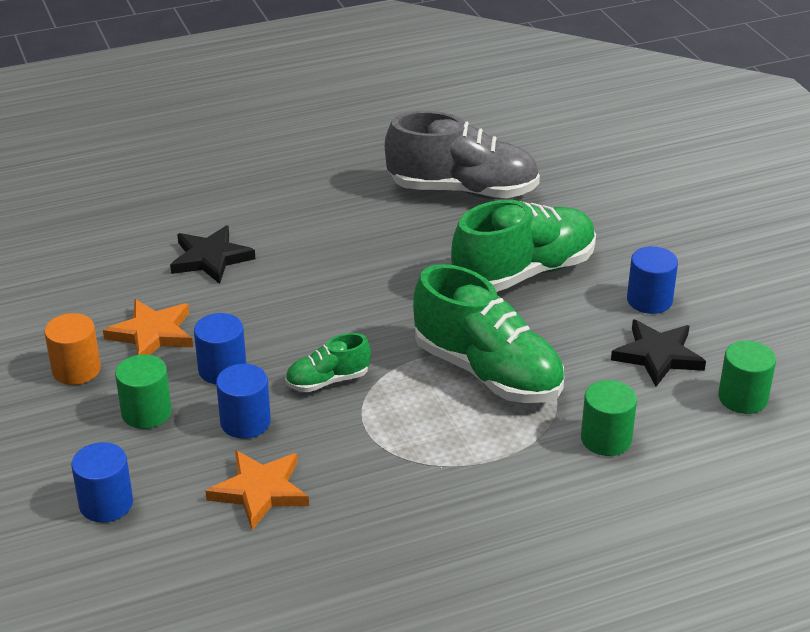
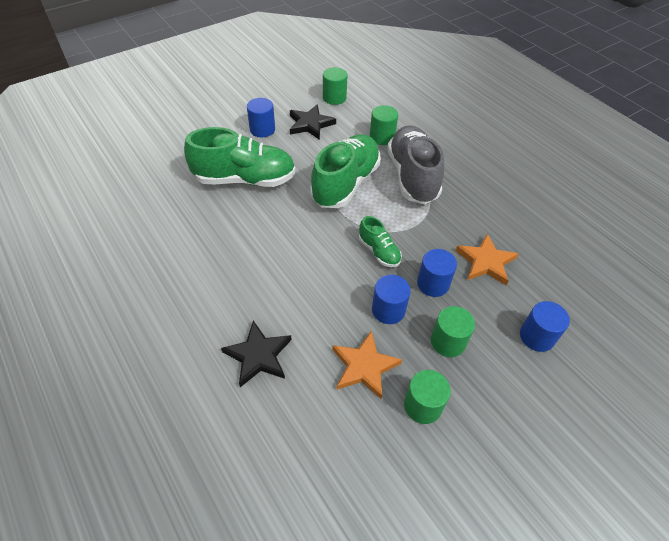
camera: 105 degrees left, 15 degrees up
(76, 370) = (422, 405): orange cylinder -> green cylinder
(463, 190) = (149, 219): grey shoe -> grey shoe (412, 176)
(524, 272) = (245, 179): green shoe -> green shoe turned 135 degrees clockwise

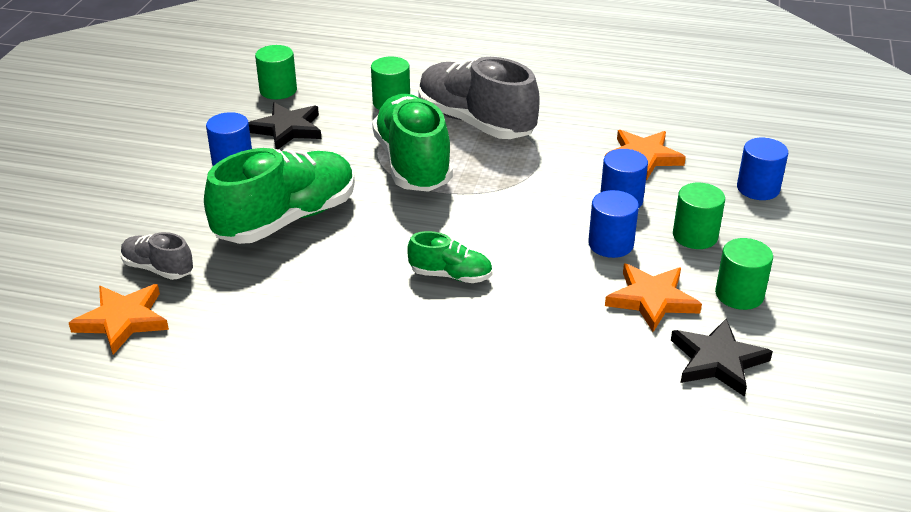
camera: 40 degrees left, 15 degrees down
(115, 190) = (123, 320): none -> orange star
(160, 171) = (158, 269): none -> grey shoe
(258, 355) = (542, 356): black star -> black star (717, 361)
(379, 251) = (534, 203): green shoe -> green shoe (451, 275)

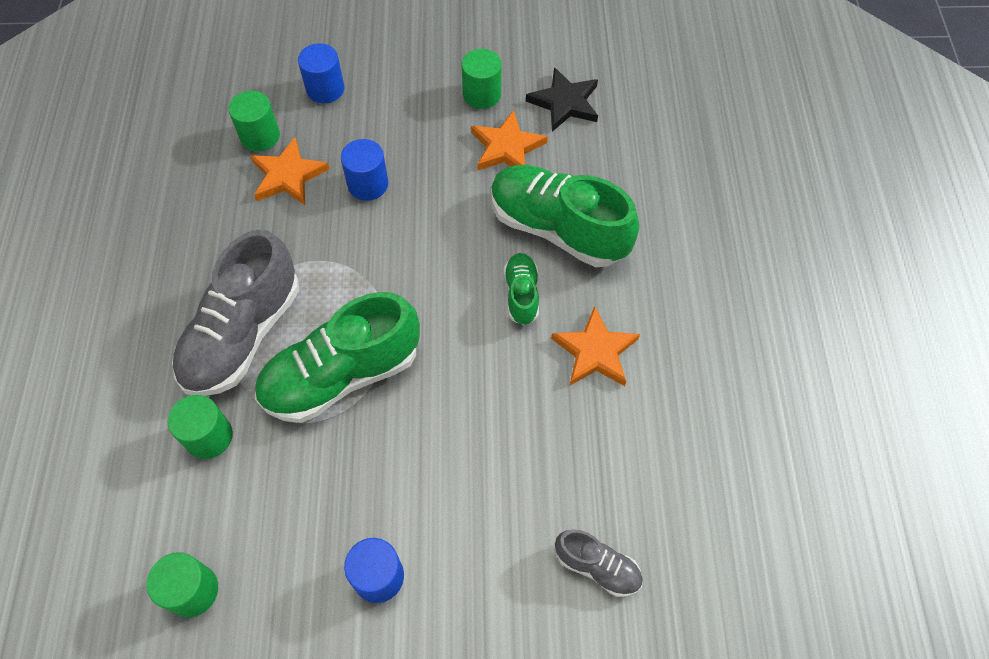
camera: 105 degrees left, 25 degrees up
(123, 320) = (684, 562): orange star -> orange star (595, 351)
(158, 269) = (597, 567): grey shoe -> grey shoe turned 75 degrees counterclockwise
(287, 129) = (291, 539): black star -> none
(287, 219) = (476, 469): green shoe -> green shoe (557, 229)
(610, 244) = (439, 183): blue cylinder -> none
(695, 236) = (410, 127): green cylinder -> green cylinder (260, 136)

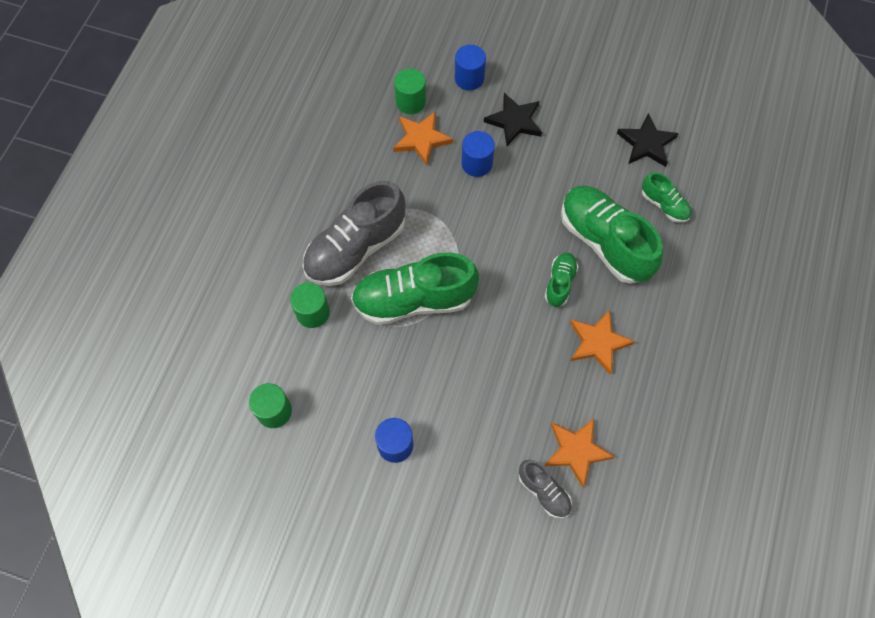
camera: 20 degrees right, 5 degrees up
(398, 122) = (514, 121): none -> black star
(482, 94) = (585, 117): green cylinder -> none
(506, 147) = (589, 166): orange star -> orange star (576, 451)
(612, 165) = (664, 205): none -> green shoe

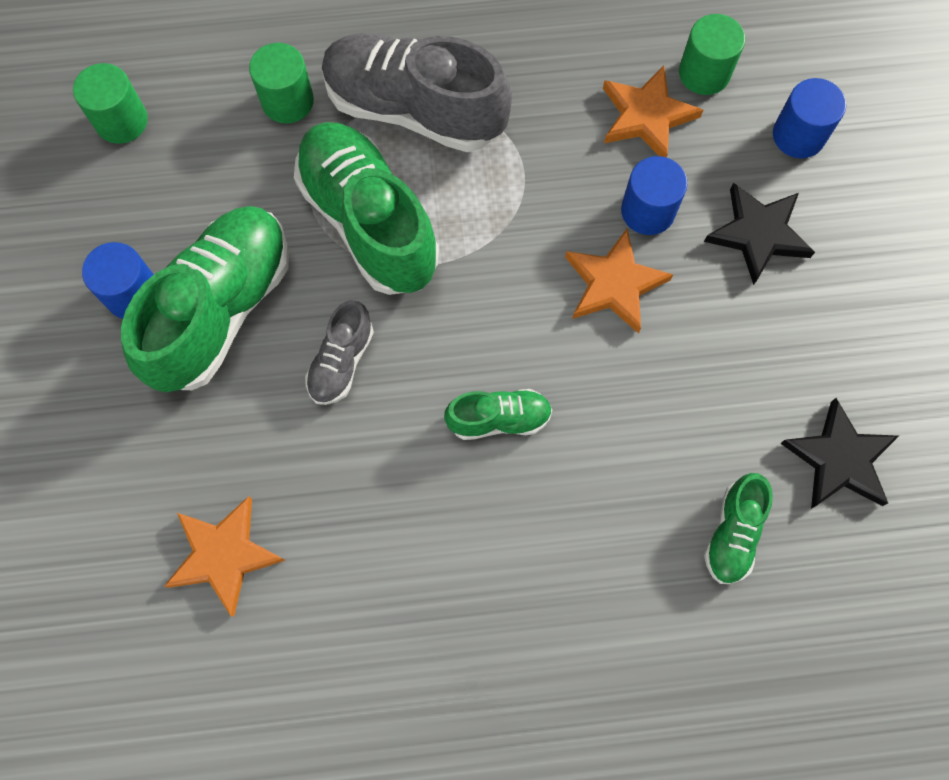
camera: 65 degrees right, 5 degrees up
(544, 492) = (140, 531): grey shoe -> grey shoe (341, 362)
(598, 342) = (422, 519): orange star -> orange star (614, 284)
(604, 242) = (609, 460): green shoe -> green shoe (222, 309)

